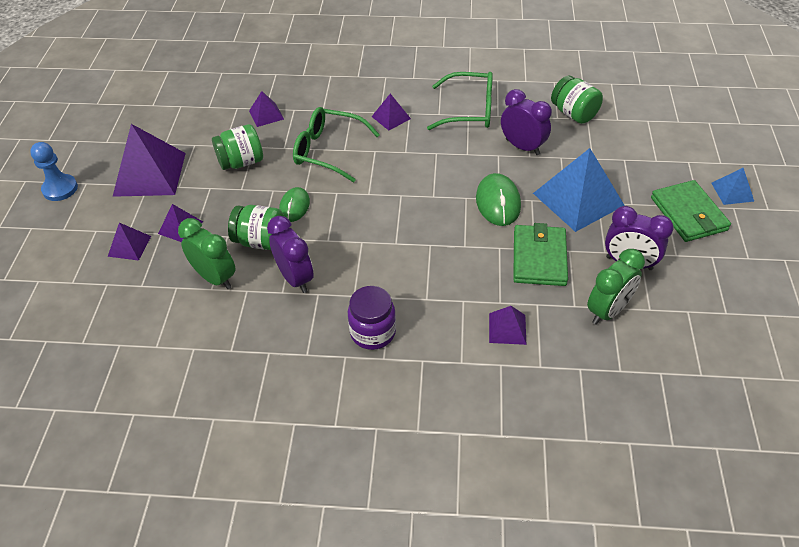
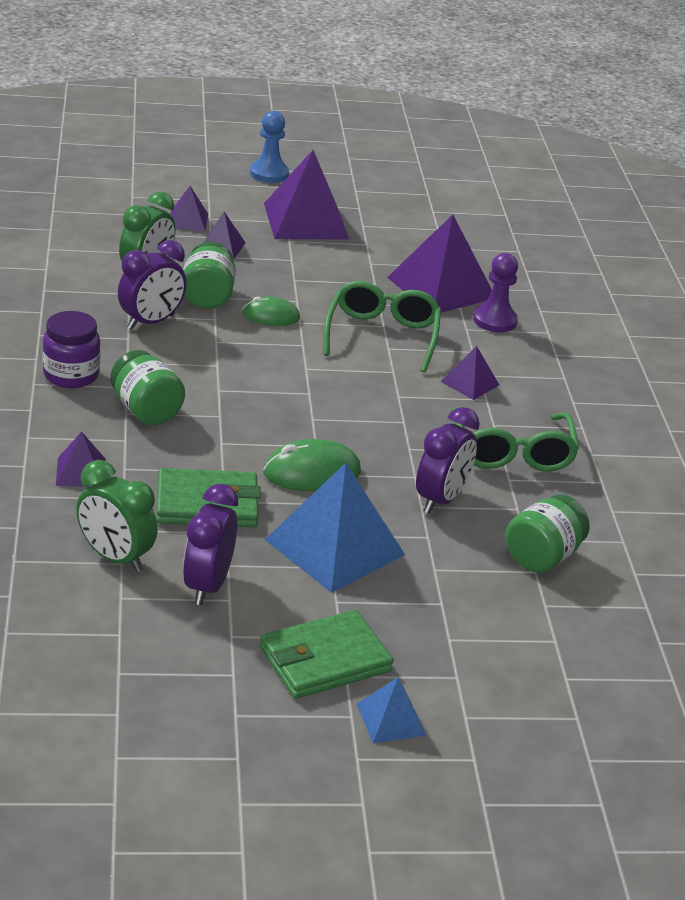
camera: 75 degrees right, 15 degrees down
(241, 162) = (342, 276): green jar -> green jar (146, 411)
(266, 115) = (441, 287): purple pyramid -> purple pyramid, size x2.03
(314, 96) = (495, 320): none -> purple pawn

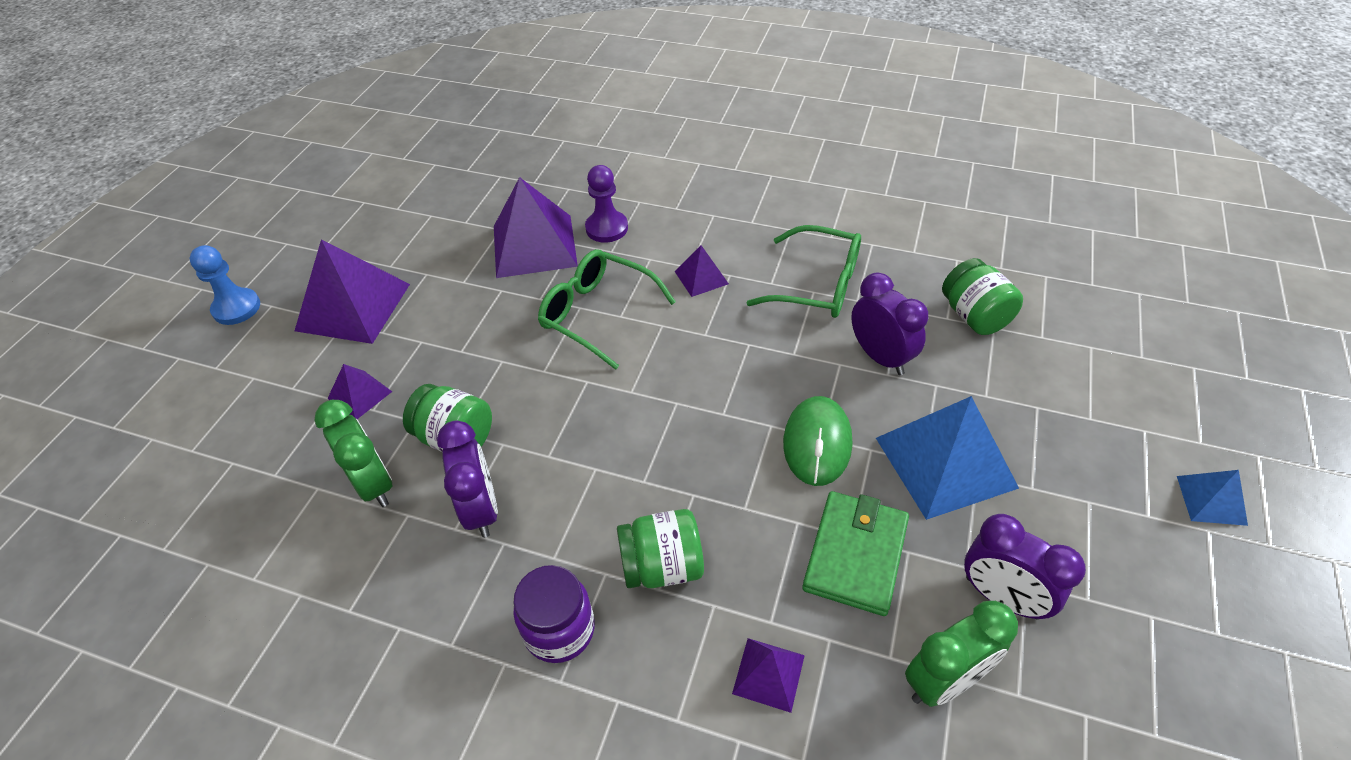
camera: 60 degrees left, 15 degrees up
(188, 220) = (284, 410): purple pyramid -> none
(270, 316) = (521, 392): green mouse -> none
(325, 660) = (1125, 526): green wallet -> none

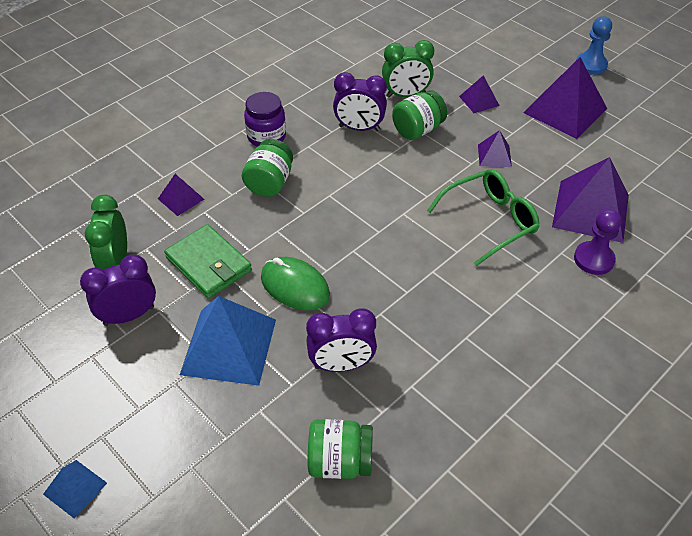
camera: 115 degrees right, 0 degrees up
(701, 277) = (498, 295): purple pyramid -> purple pyramid (494, 155)
(818, 285) = (445, 368): green glasses -> none

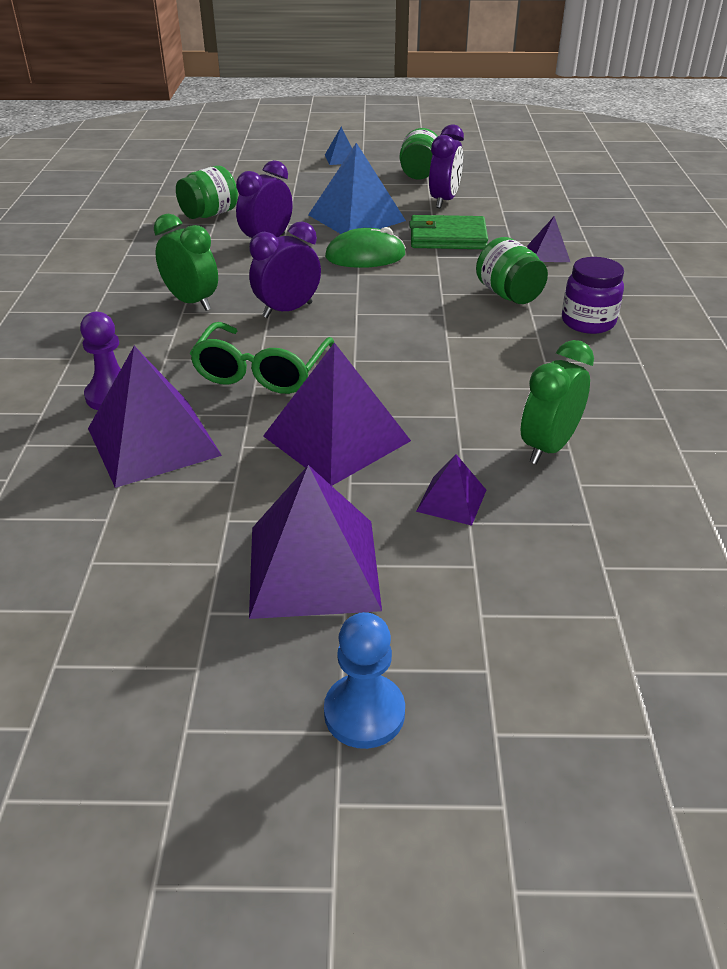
camera: 135 degrees right, 10 degrees down
(116, 262) = (507, 212): green clock -> green clock (192, 302)
(359, 128) = (525, 379): purple clock -> purple clock (287, 310)
(417, 130) = (464, 414): green jar -> green jar (419, 174)
(494, 155) = (336, 438): purple pyramid -> purple pyramid, size x2.03

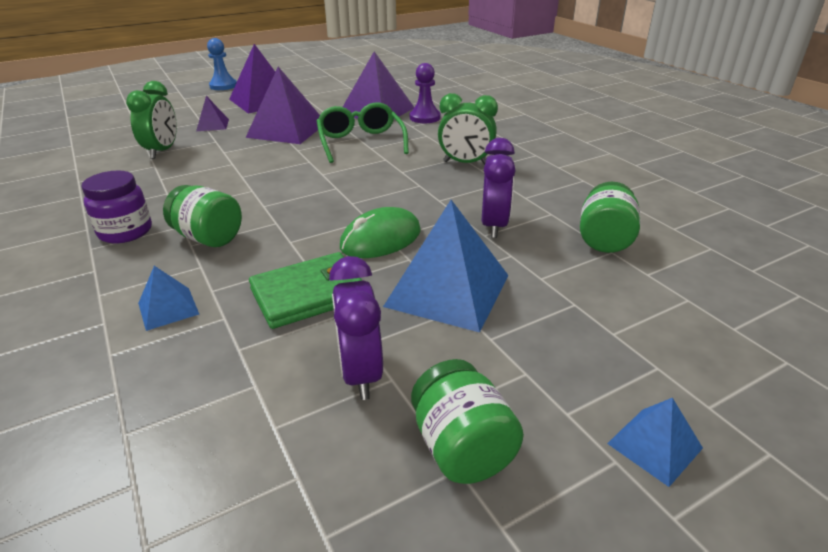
camera: 150 degrees right, 5 degrees down
(287, 310) = (390, 176): purple clock -> none
(548, 253) = (168, 308): purple pyramid -> blue pyramid

